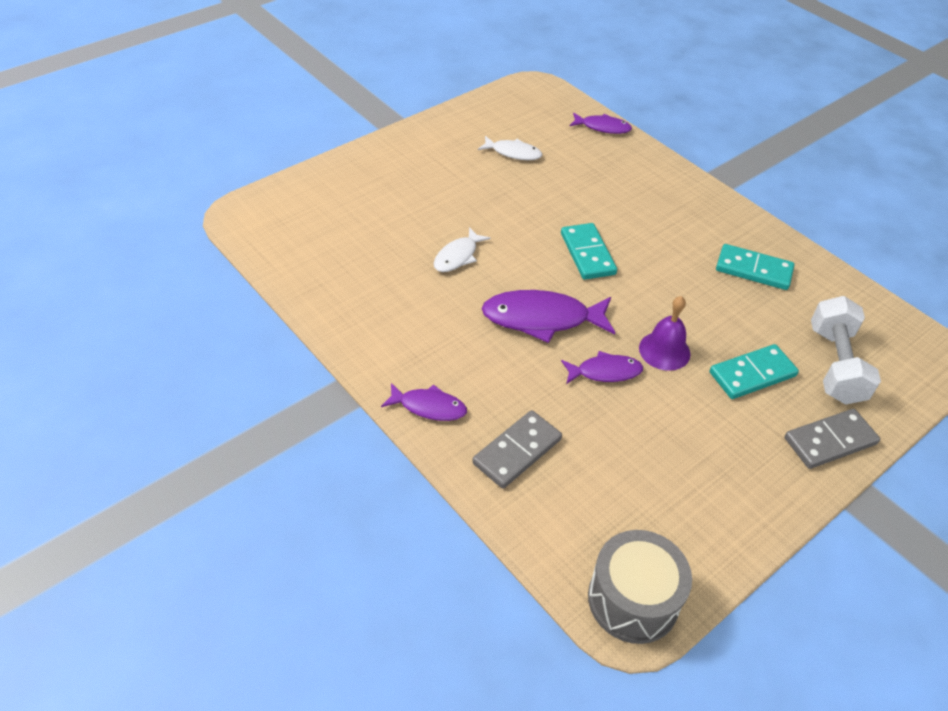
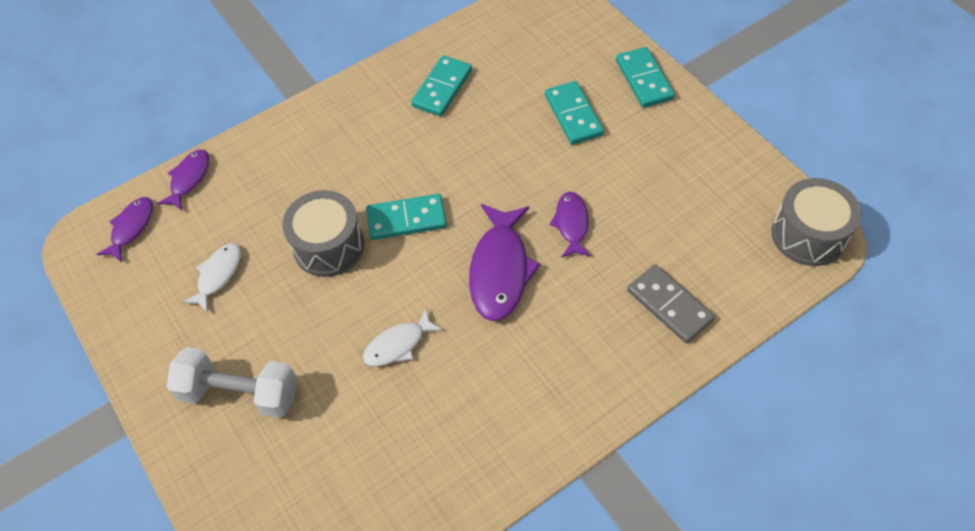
camera: 80 degrees left, 10 degrees up
(429, 407) = (619, 380): purple fish -> purple fish (131, 228)
(458, 256) = (398, 344): white fish -> white fish turned 105 degrees clockwise
(550, 209) = (328, 246): none -> grey drum
(664, 350) = (545, 174): purple bell -> none
(830, 441) = (644, 79): grey domino -> turquoise domino
(835, 365) = (562, 57): white dumbbell -> white dumbbell (240, 392)

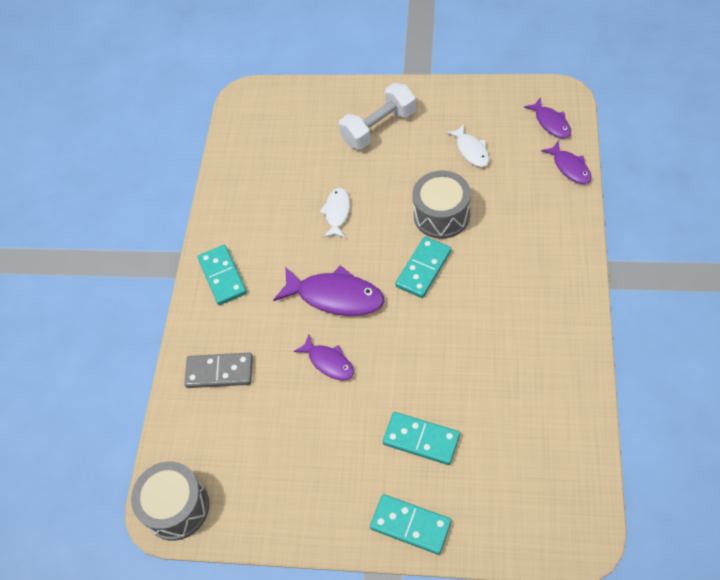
camera: 135 degrees right, 0 degrees up
(442, 88) = (529, 366): turquoise domino -> turquoise domino (222, 276)
(500, 269) = (335, 296): purple fish -> purple fish turned 150 degrees clockwise

